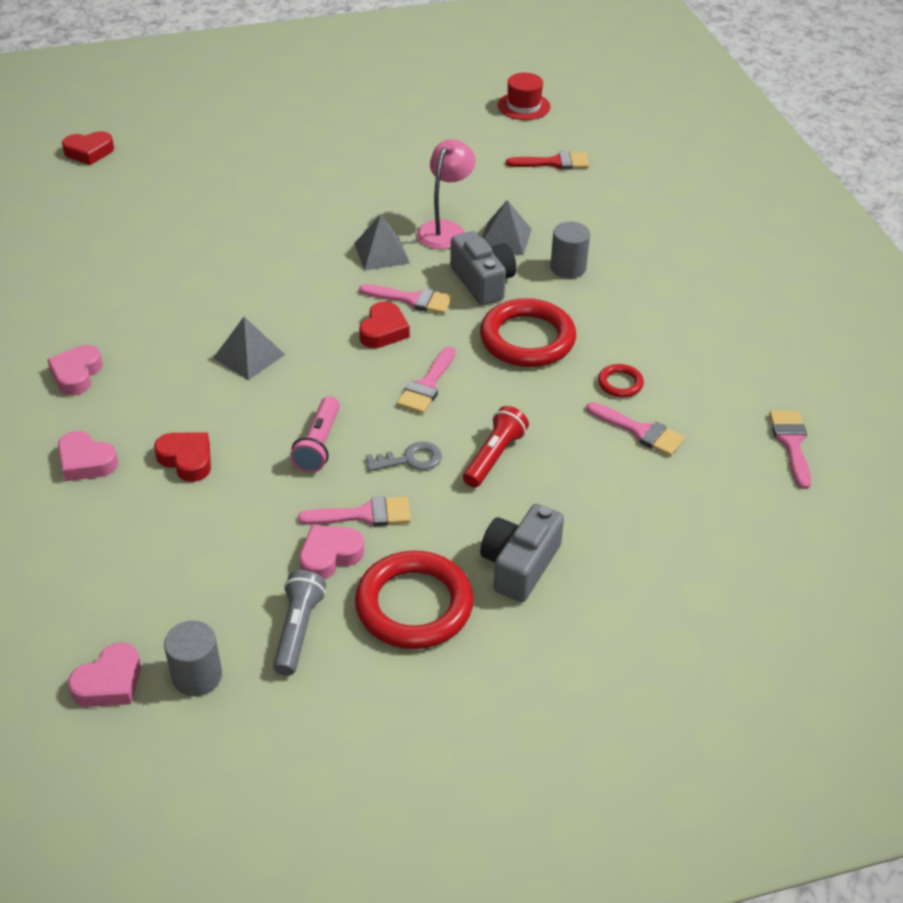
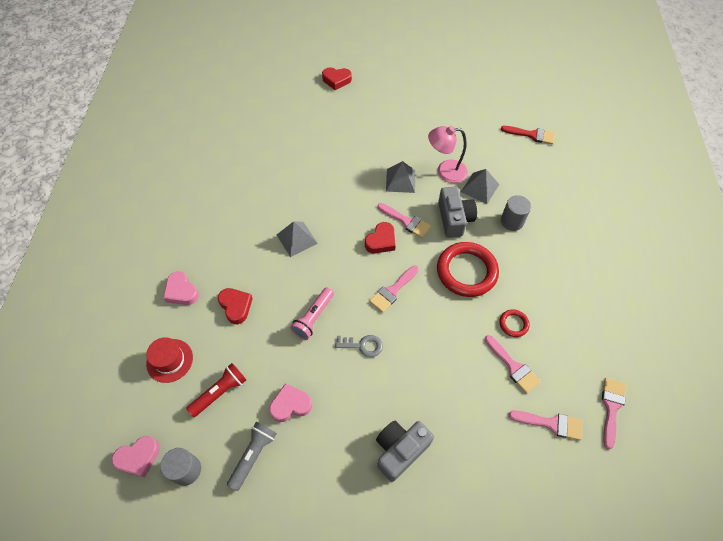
camera: 20 degrees right, 15 degrees up
(76, 374) = (198, 226): pink heart -> none
(89, 152) = (260, 65): red heart -> red heart (336, 80)
(364, 515) = (321, 380): pink brush -> pink brush (551, 424)
(414, 605) = (326, 460): red ring -> none
(445, 229) = (445, 171): pink lamp -> pink lamp turned 135 degrees counterclockwise
(494, 456) = (414, 359): red flashlight -> red flashlight (220, 392)
(524, 106) = (528, 85): red hat -> red hat (170, 360)

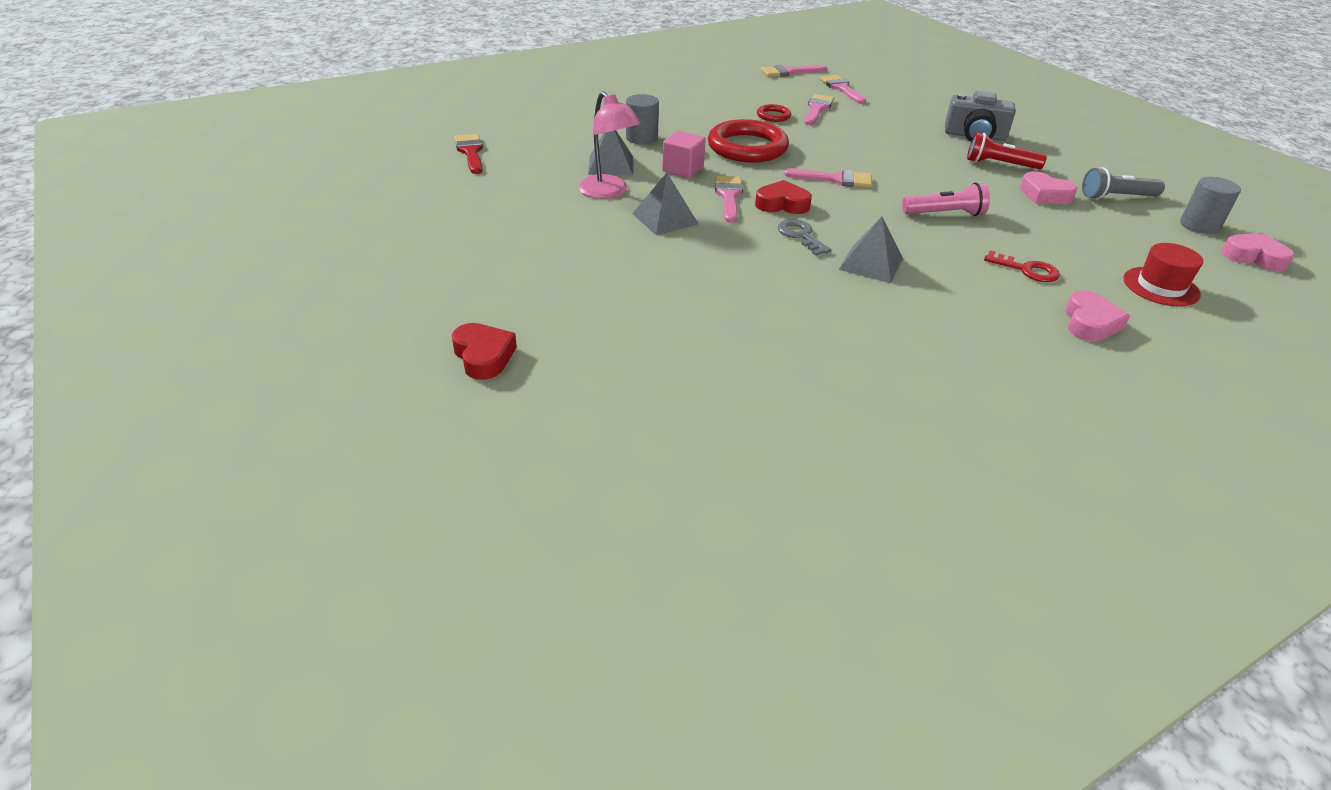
camera: 125 degrees left, 20 degrees down
(220, 392) = (1115, 238): red flashlight -> red flashlight (999, 164)
(236, 306) = (1026, 270): red heart -> red key
(362, 345) = (922, 177): grey key -> grey key (801, 236)
(454, 219) = (683, 169): grey camera -> pink cube

